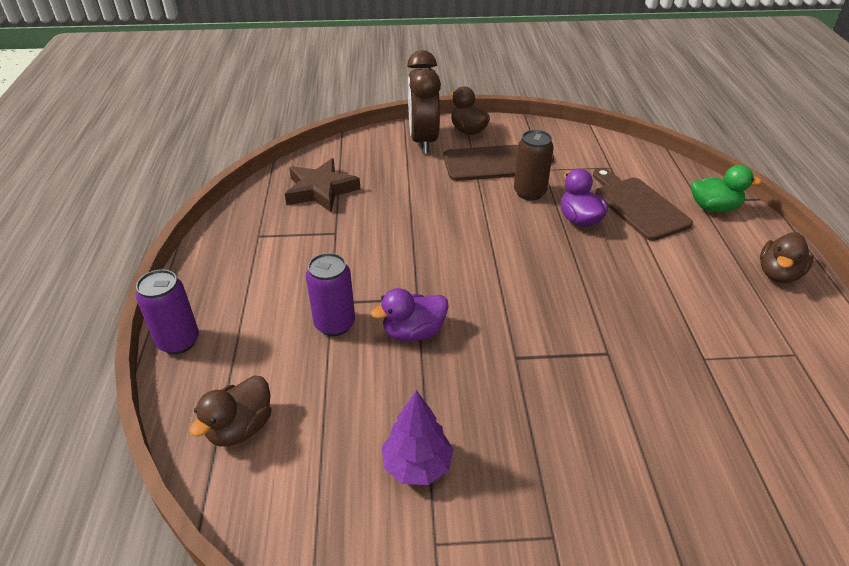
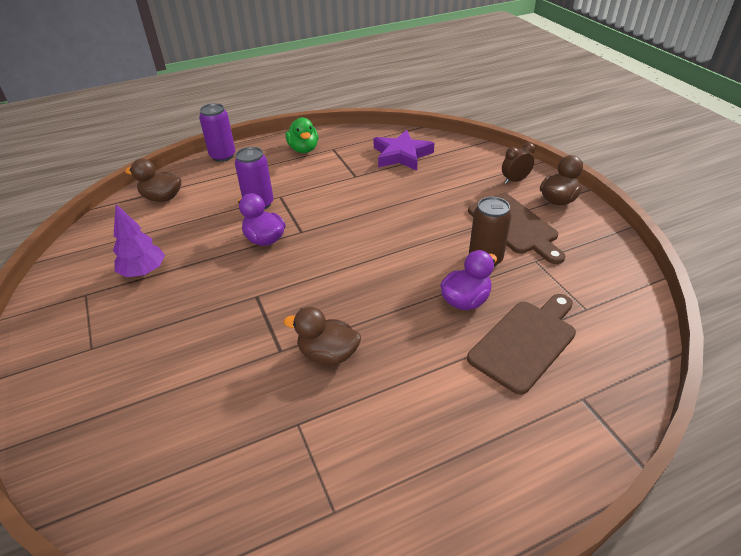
camera: 70 degrees right, 0 degrees up
(321, 190) = (401, 155): brown star -> purple star
(423, 141) = (515, 180): brown clock -> brown clock, size x0.48
(714, 208) = (577, 414): green duck -> green duck (303, 149)
(778, 274) = (478, 492): brown duck -> brown duck (328, 354)

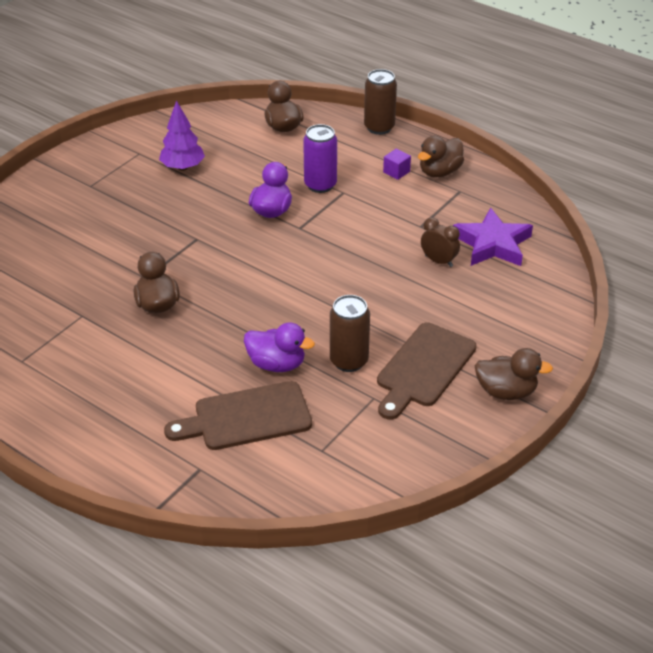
camera: 60 degrees right, 0 degrees up
(223, 156) = (379, 127): purple can -> brown can
(283, 166) = (396, 172): none -> purple cube
(303, 149) = (439, 172): green duck -> brown duck
(515, 180) = (517, 347): brown clock -> brown clock (438, 261)
(525, 342) = (246, 417): brown cutting board -> brown cutting board turned 150 degrees clockwise

